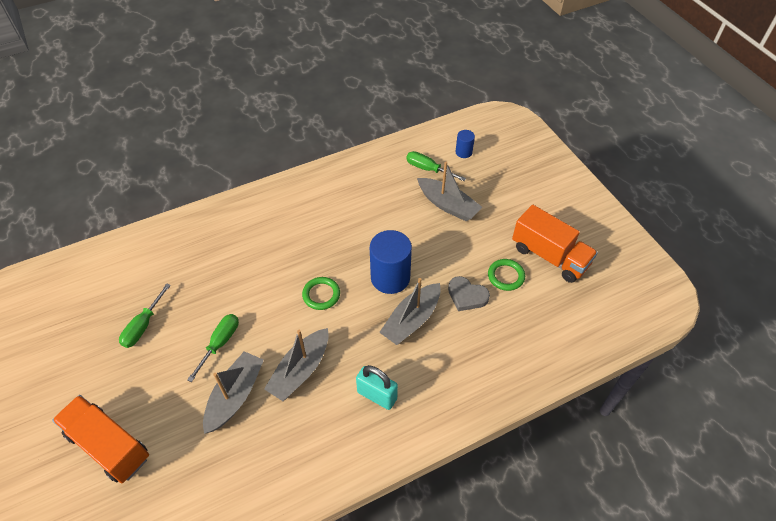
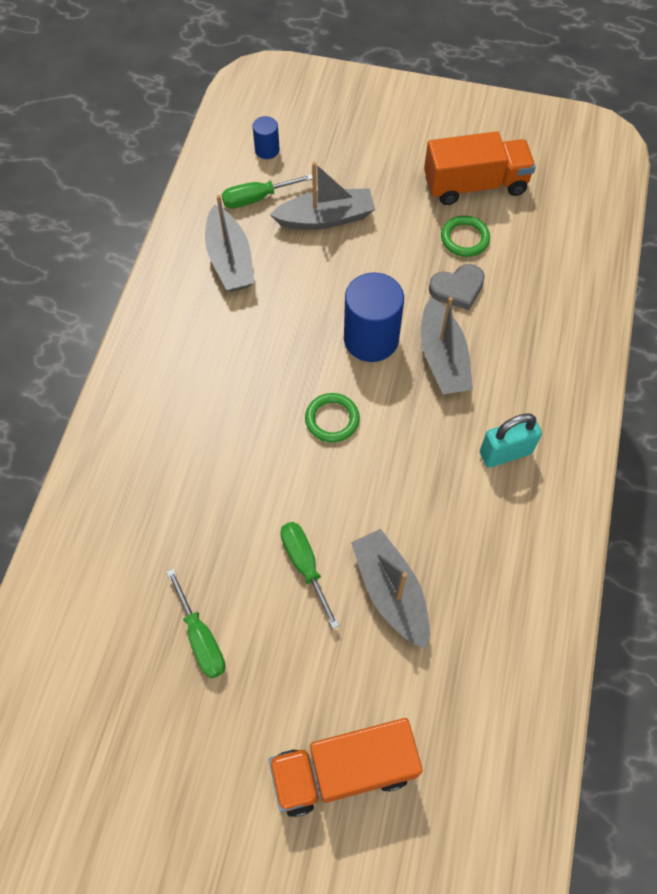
camera: 50 degrees left, 10 degrees up
(300, 370) = (414, 505): grey boat -> grey boat (230, 260)

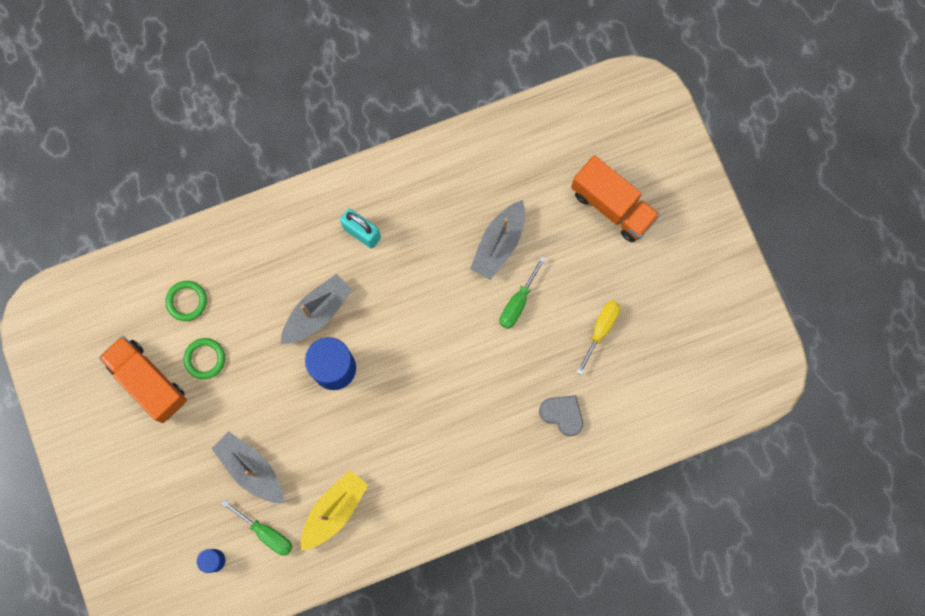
camera: 125 degrees left, 15 degrees up
(201, 637) = (600, 330): green screwdriver -> yellow screwdriver
(230, 260) = (334, 510): grey boat -> yellow boat
(332, 419) = (412, 352): green ring -> green ring (187, 301)
(457, 289) = (253, 337): grey heart -> grey heart (562, 414)

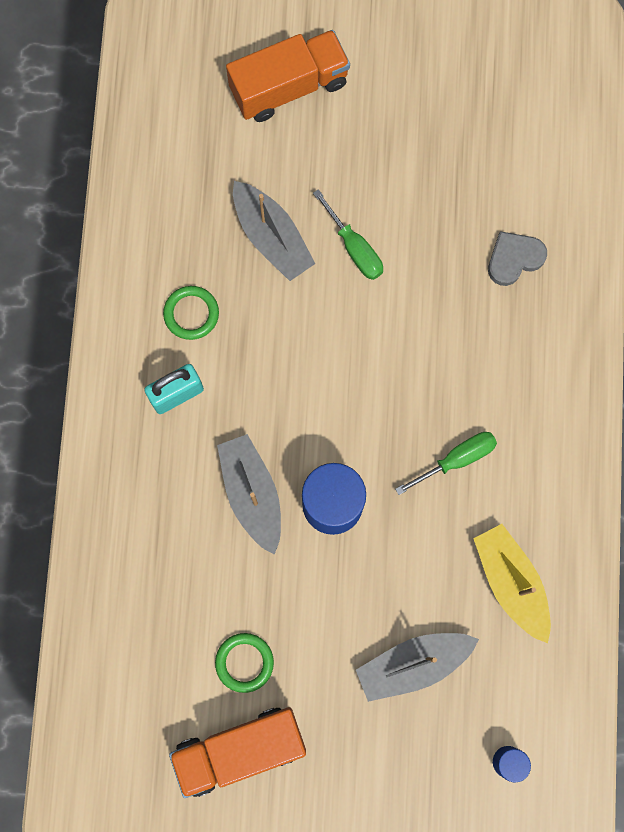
camera: 65 degrees left, 0 degrees up
(187, 301) = (158, 653): green ring -> green ring (191, 314)
(266, 532) = (501, 680): green screwdriver -> green screwdriver (456, 459)
(600, 330) = (433, 169): yellow screwdriver -> none

